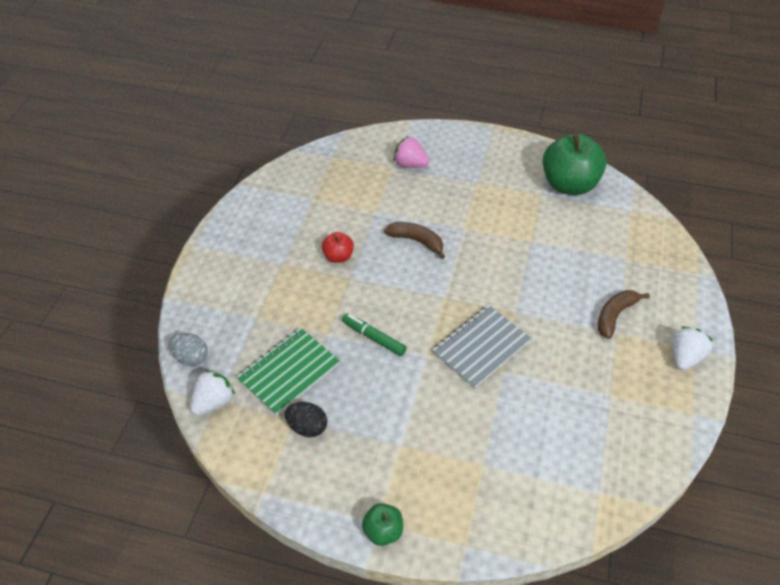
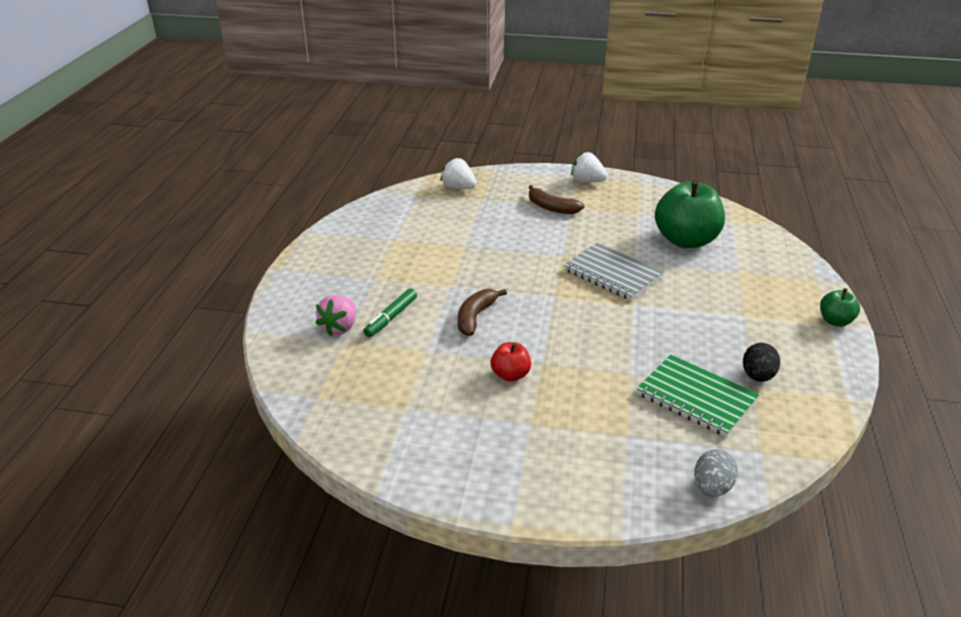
camera: 95 degrees left, 15 degrees down
(213, 402) = (765, 454): white strawberry -> white strawberry (458, 188)
(373, 338) = (625, 339): green marker -> green marker (391, 318)
(569, 184) = (380, 224): green apple -> green apple (686, 240)

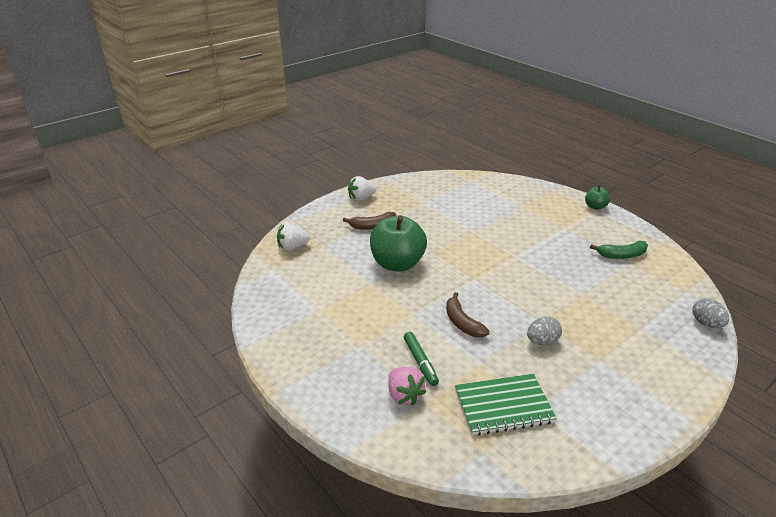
camera: 50 degrees left, 0 degrees up
(510, 375) = (542, 341): red apple -> grey egg
(612, 274) = (475, 245): grey notebook -> none
(686, 240) = (471, 204): green apple -> green apple (397, 263)
(696, 397) = (624, 285): green notebook -> green notebook (503, 406)
(757, 376) = (621, 255): black egg -> green banana

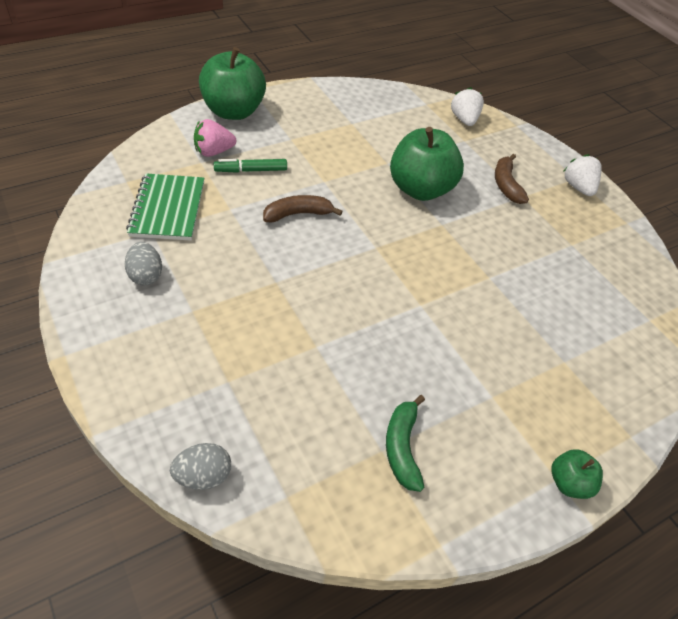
camera: 95 degrees right, 15 degrees up
(327, 396) = (233, 111): none -> green apple
(542, 341) = (242, 270): grey egg -> grey egg (146, 275)

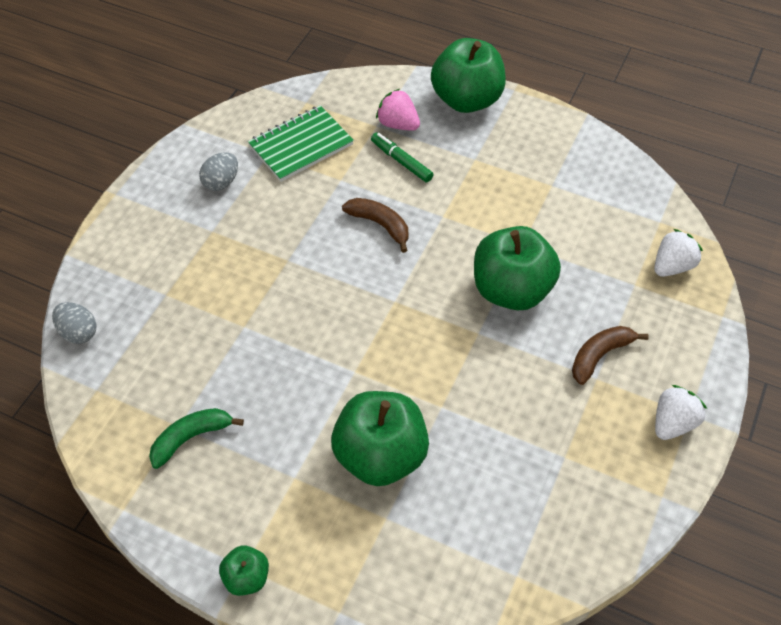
camera: 60 degrees right, 5 degrees up
(508, 333) = (380, 455): none -> green apple

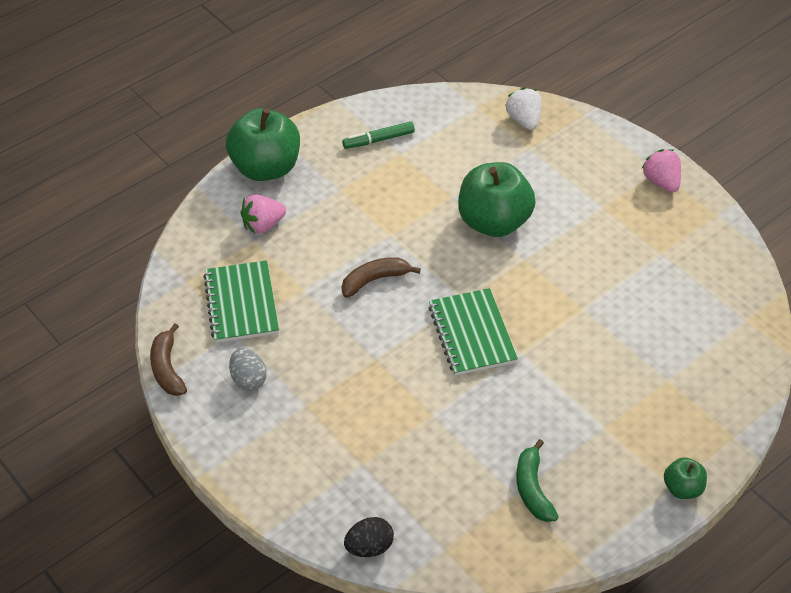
camera: 65 degrees left, 5 degrees down
(78, 332) = (369, 547): grey egg -> black egg
(356, 323) = (472, 334): none -> green notebook
(380, 455) = (610, 363): green apple -> none
(401, 161) = (310, 239): green marker -> green marker (378, 140)
(599, 355) = (583, 196): brown banana -> brown banana (167, 368)
(673, 423) = (661, 182): white strawberry -> pink strawberry

